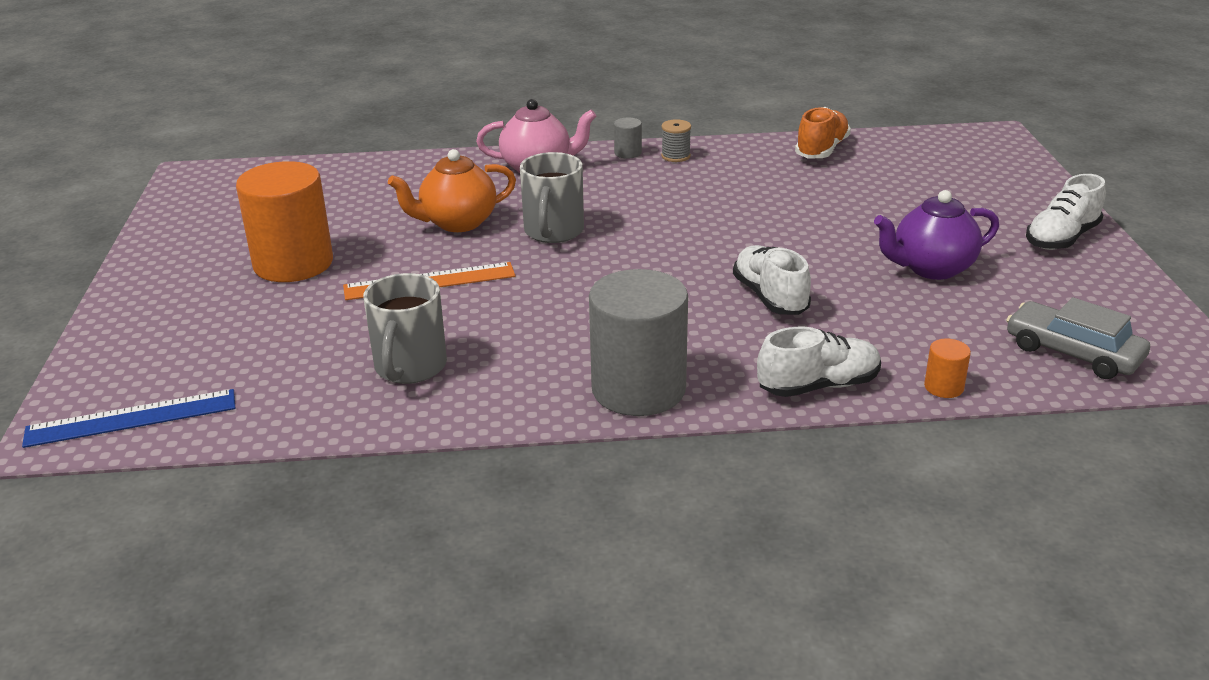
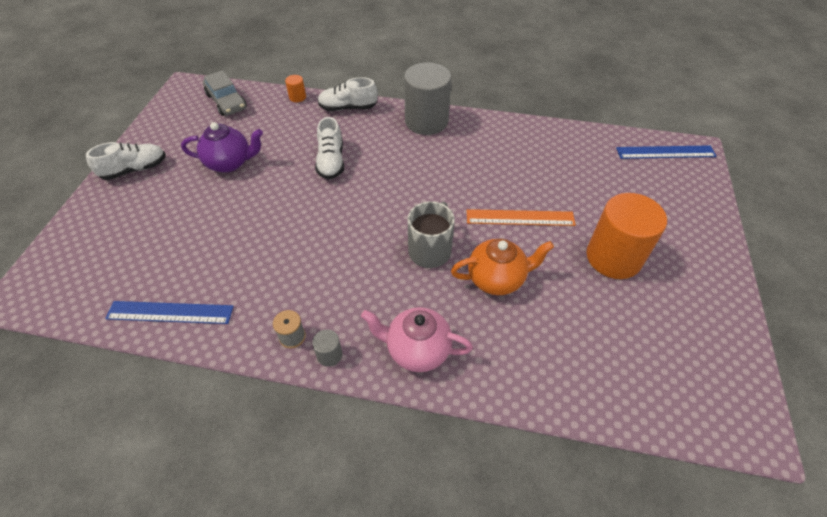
camera: 165 degrees left, 20 degrees up
(410, 367) = (532, 155): grey mug -> none
(821, 150) = (170, 312): orange shoe -> blue ruler

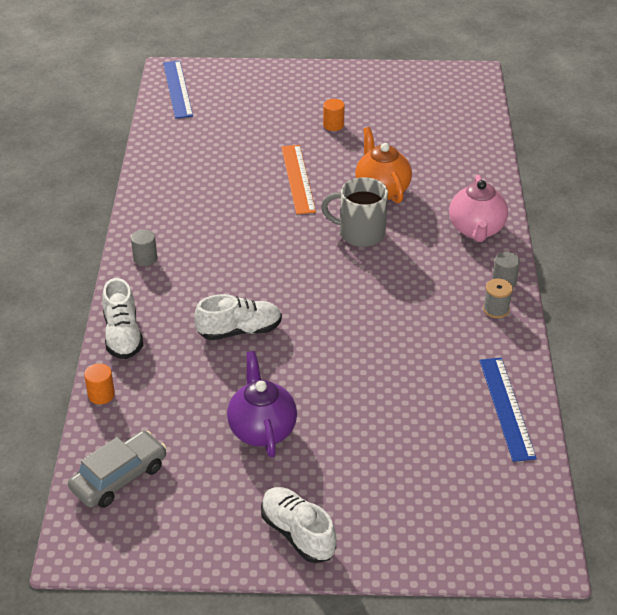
camera: 100 degrees left, 10 degrees down
(426, 121) = (145, 258): grey cylinder -> grey cylinder, size x0.41
(613, 257) = (333, 125): orange cylinder -> orange cylinder, size x0.41

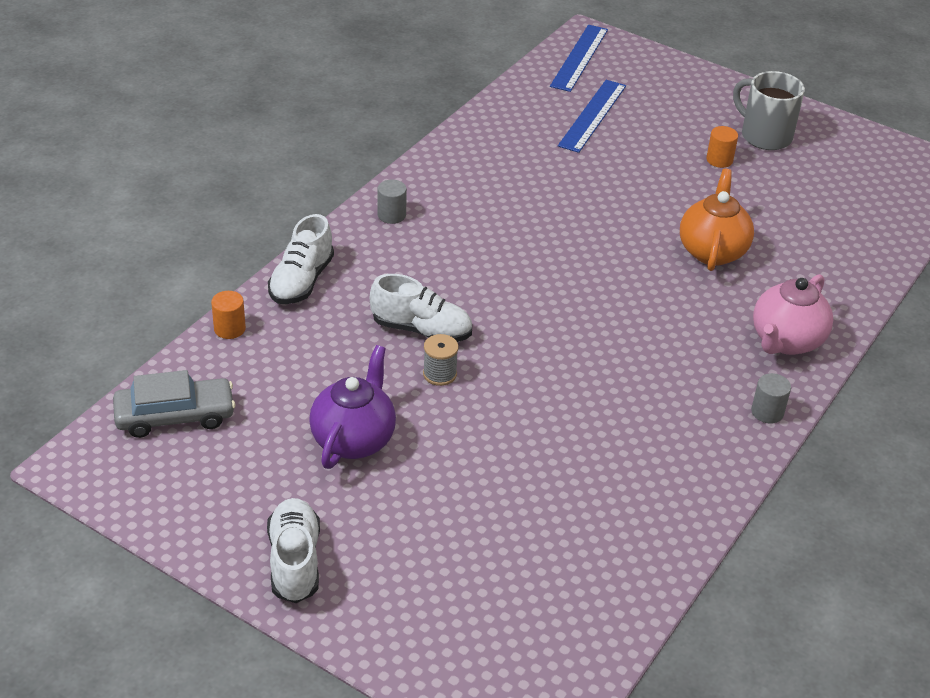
camera: 30 degrees right, 0 degrees up
(298, 179) = (626, 201): orange ruler -> none
(360, 233) = (644, 287): grey mug -> grey mug (764, 136)
(496, 309) = (728, 438): grey spool -> grey spool (439, 374)
(506, 408) = (641, 550): blue ruler -> blue ruler (592, 115)

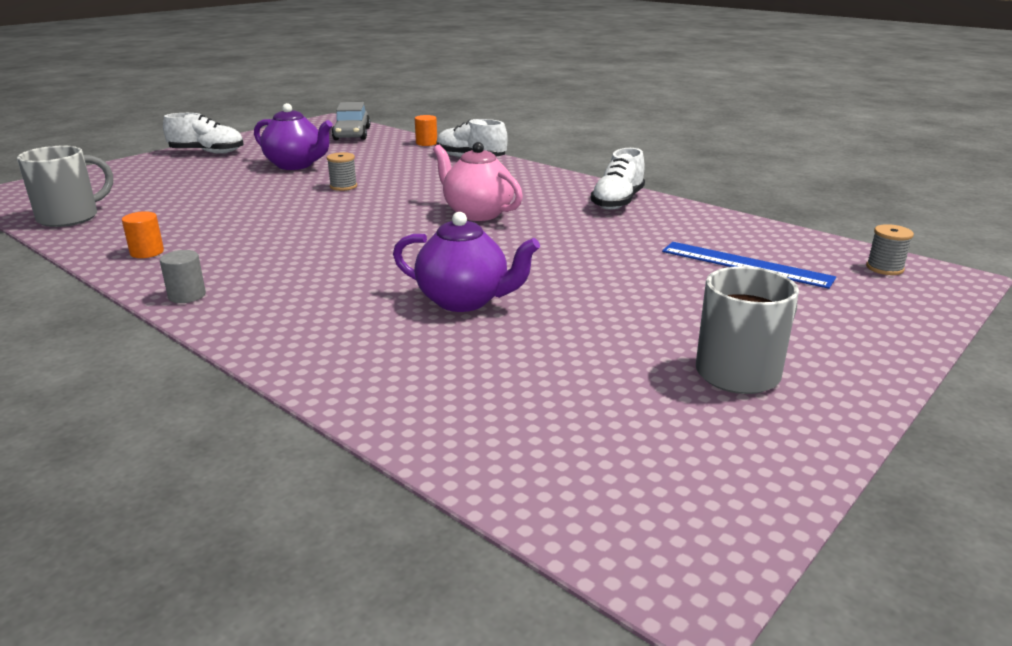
camera: 100 degrees right, 15 degrees down
(391, 215) = (550, 181): grey cylinder -> none
(421, 330) = (398, 184): white shoe -> white shoe (617, 202)
(579, 57) = (884, 268): blue ruler -> grey spool
(608, 595) = (70, 217): none -> grey mug
(712, 251) = (464, 301): orange teapot -> purple teapot
(719, 160) = (664, 329): orange cylinder -> orange cylinder (147, 252)
(786, 341) = (283, 321): pink teapot -> pink teapot (477, 213)

